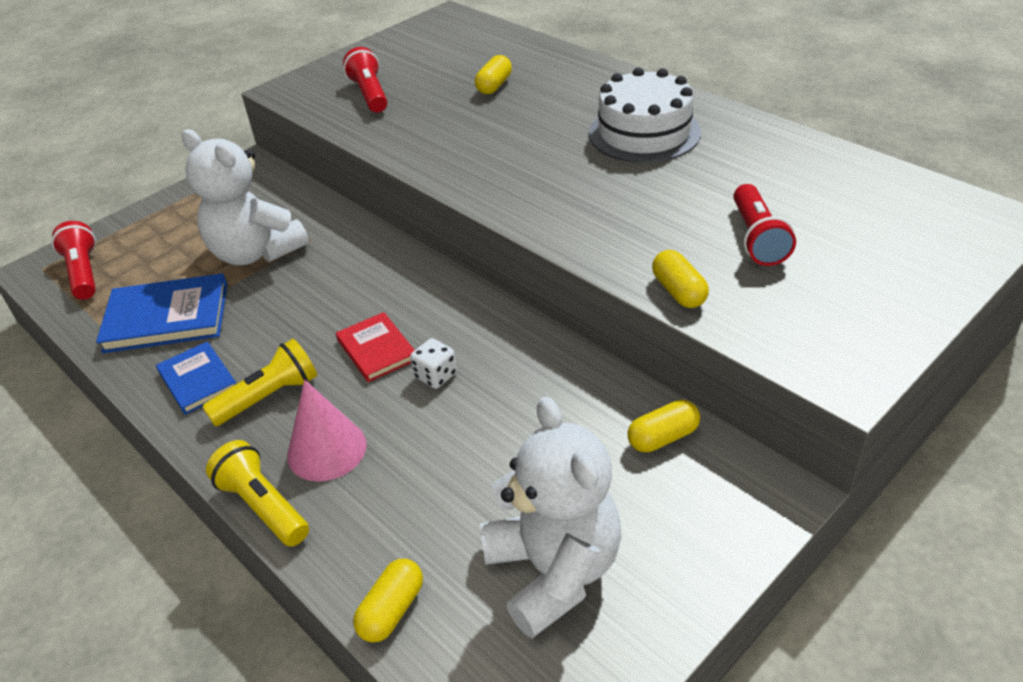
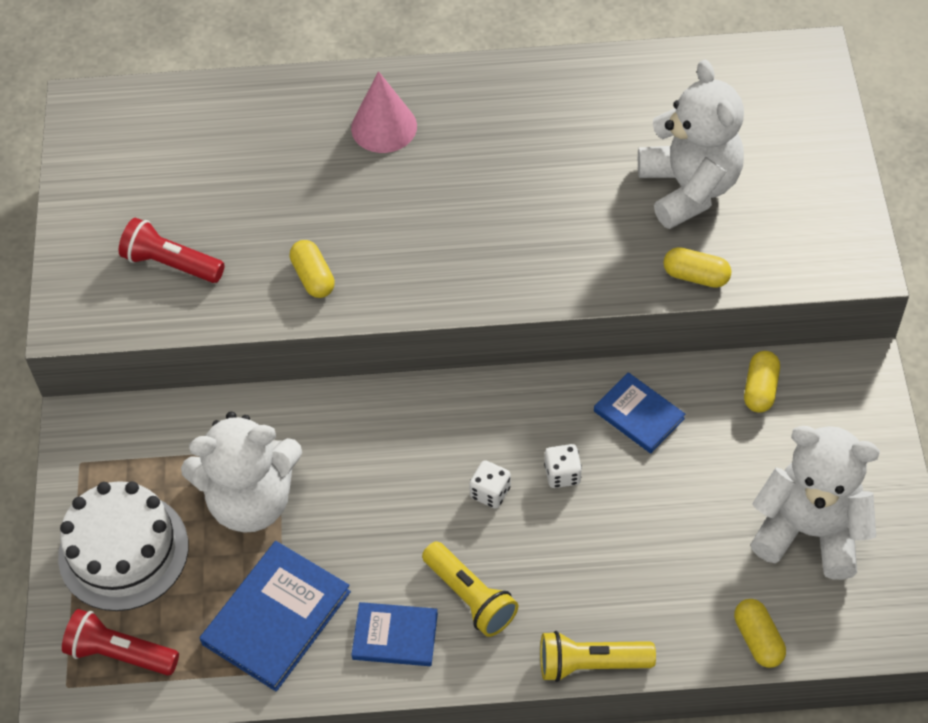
camera: 50 degrees left, 15 degrees up
(269, 397) = (470, 597): yellow flashlight -> yellow flashlight turned 135 degrees clockwise
(326, 449) = (571, 591): pink cone -> pink cone (384, 127)
(377, 349) = (490, 492): red book -> white dice
(494, 86) = (278, 170): yellow capsule -> yellow capsule (313, 277)
(543, 382) = (639, 415): none -> blue book
(644, 133) = (483, 137): white cake -> white cake (123, 551)
(757, 238) = (689, 188): red flashlight -> white teddy bear

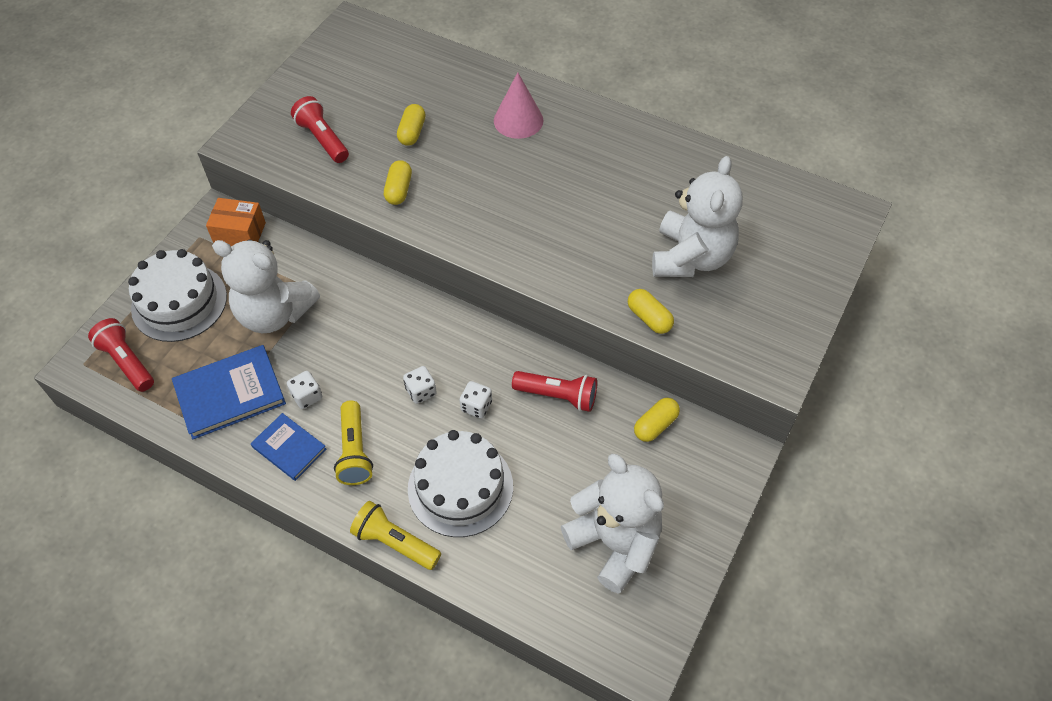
camera: 30 degrees right, 0 degrees up
(128, 432) = (240, 233): none -> orange box
(367, 570) = (307, 396): none -> white dice
(613, 568) = (460, 487): none -> white cake
(639, 415) = (558, 396): blue book -> red flashlight
(758, 639) = (519, 596): yellow capsule -> yellow capsule (412, 132)

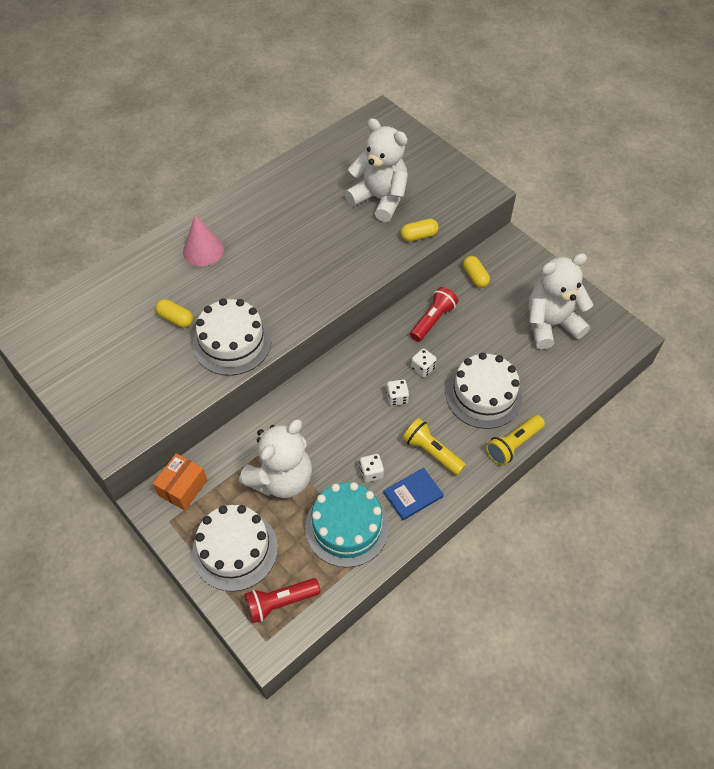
camera: 70 degrees left, 0 degrees up
(230, 394) = (347, 527): blue book -> turquoise cake
(322, 139) = (146, 381): red flashlight -> none
(354, 451) = (431, 452): yellow flashlight -> yellow flashlight turned 150 degrees counterclockwise
(399, 190) = (232, 342): yellow capsule -> white cake

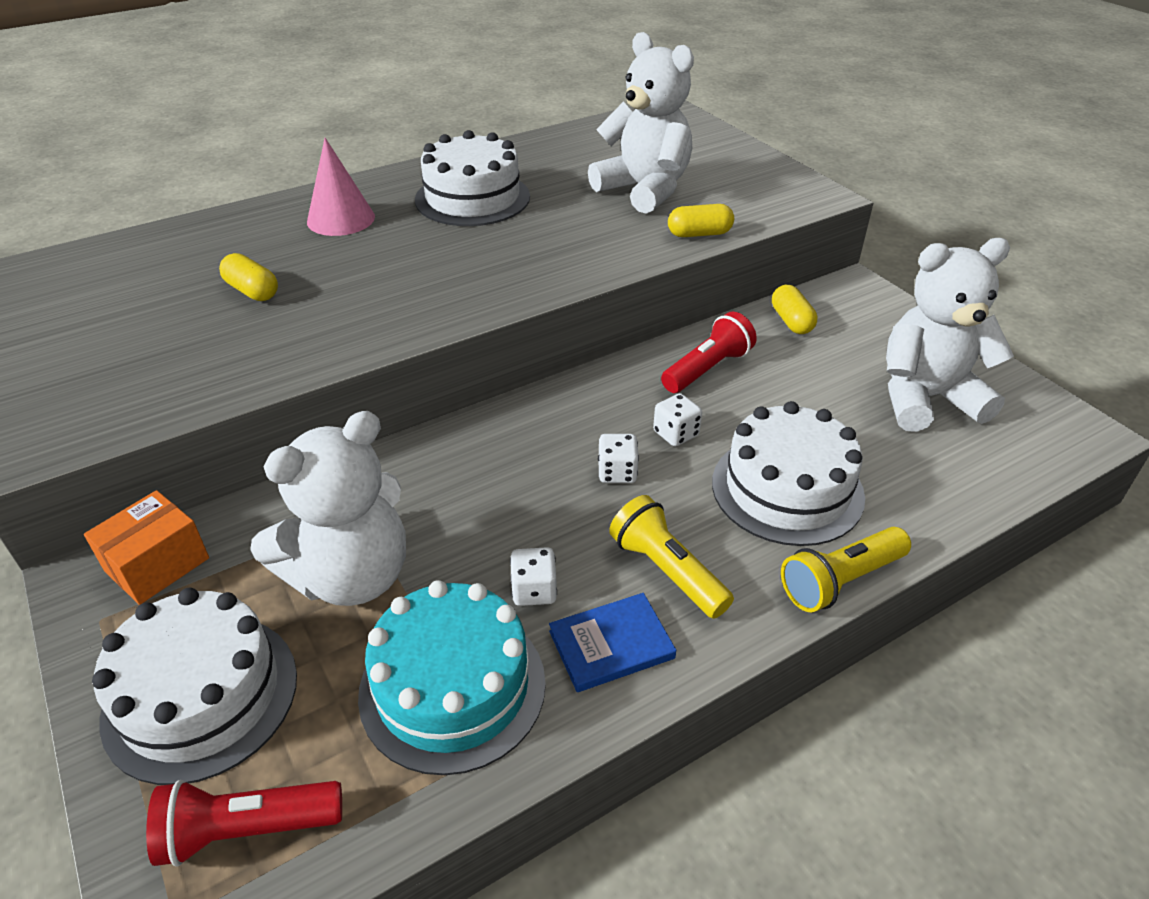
camera: 10 degrees right, 15 degrees down
(232, 342) = (330, 330): white cake -> white cake (472, 198)

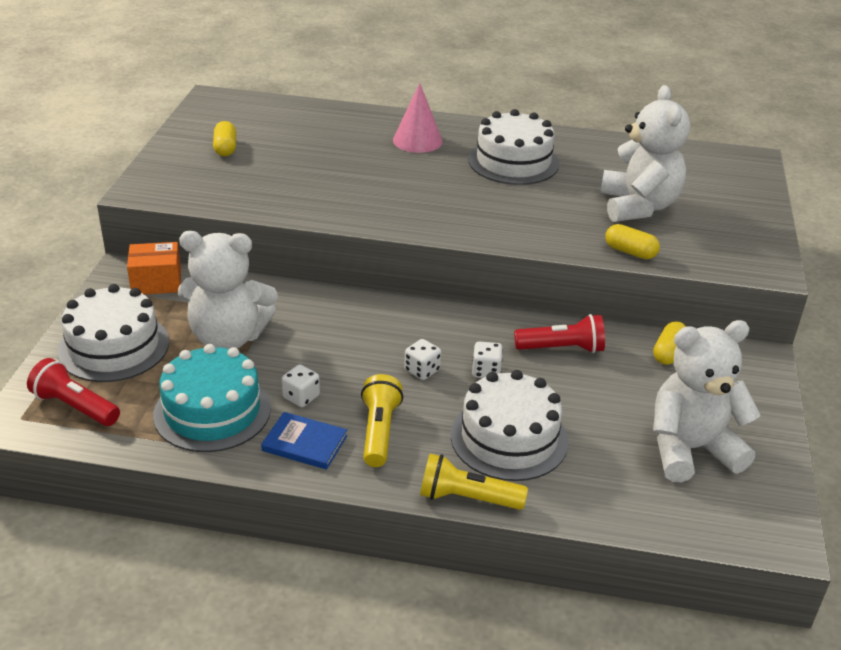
camera: 40 degrees right, 5 degrees down
(252, 291) = (319, 161): yellow capsule -> yellow capsule (225, 148)
(926, 398) = (690, 449): white teddy bear -> white teddy bear turned 45 degrees counterclockwise

